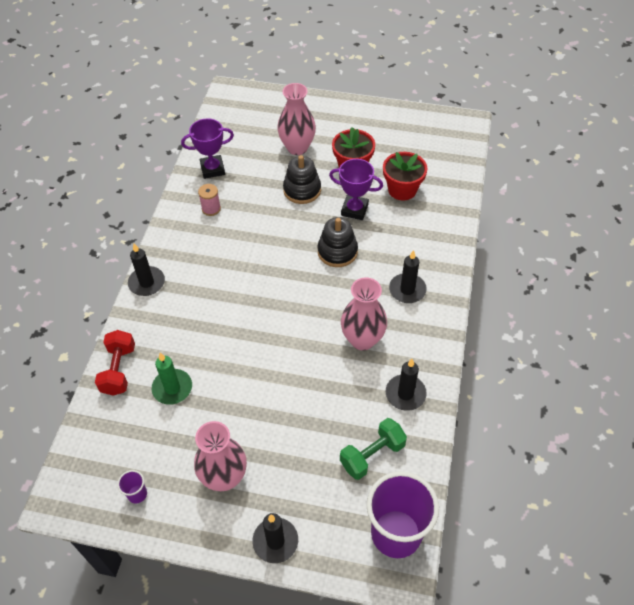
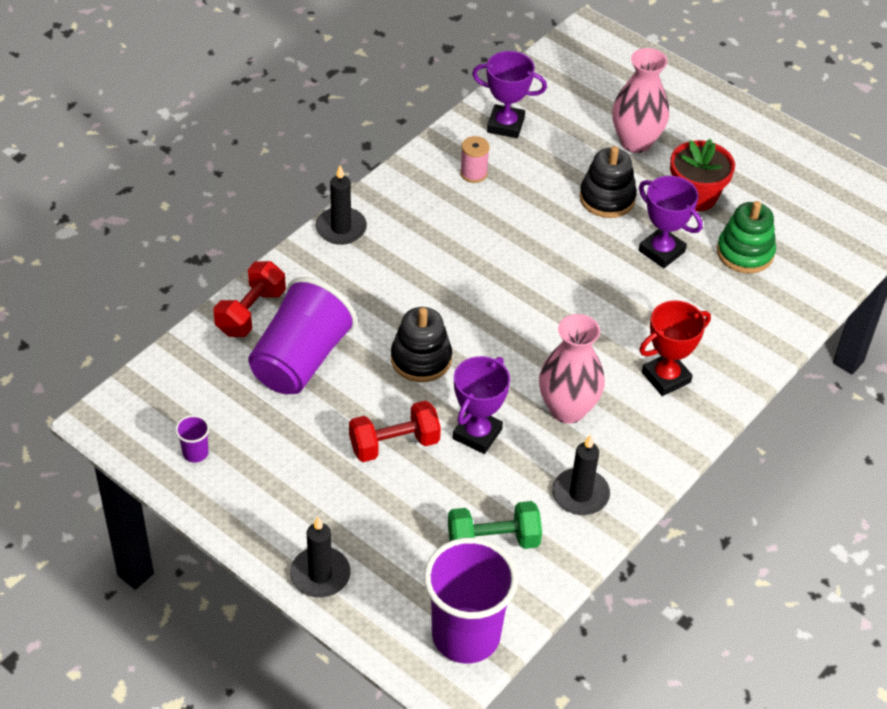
camera: 25 degrees right, 5 degrees down
(172, 388) = (301, 360): green candle -> purple cup
(224, 477) = (303, 482): pink vase -> none
(269, 418) = (394, 444): none -> red dumbbell
(317, 384) = (477, 434): none -> purple trophy
(337, 251) = (604, 293): black stacking toy -> black stacking toy (421, 359)
(402, 189) = (745, 252): red flower pot -> green stacking toy
(407, 290) = (666, 377): black candle -> red trophy

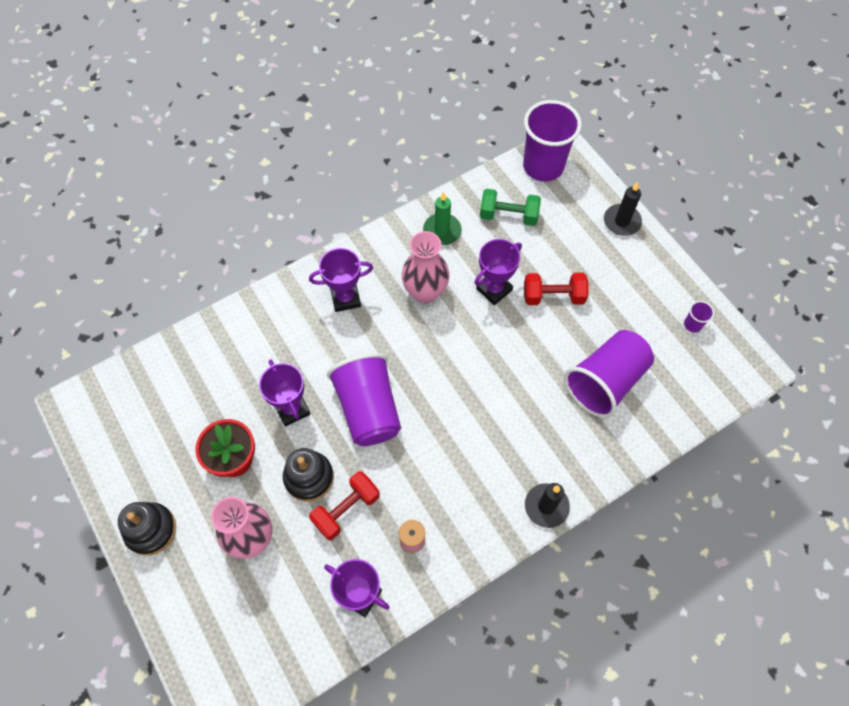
camera: 160 degrees left, 15 degrees up
(251, 312) = (637, 436): red dumbbell -> red dumbbell (346, 509)
(421, 359) = (515, 359): black stacking toy -> black stacking toy (151, 530)
(575, 270) = (368, 409): none -> purple cup
(580, 494) = (442, 231): black candle -> green candle
(666, 377) = (345, 298): red trophy -> purple trophy
(745, 252) = (228, 390): green stacking toy -> none

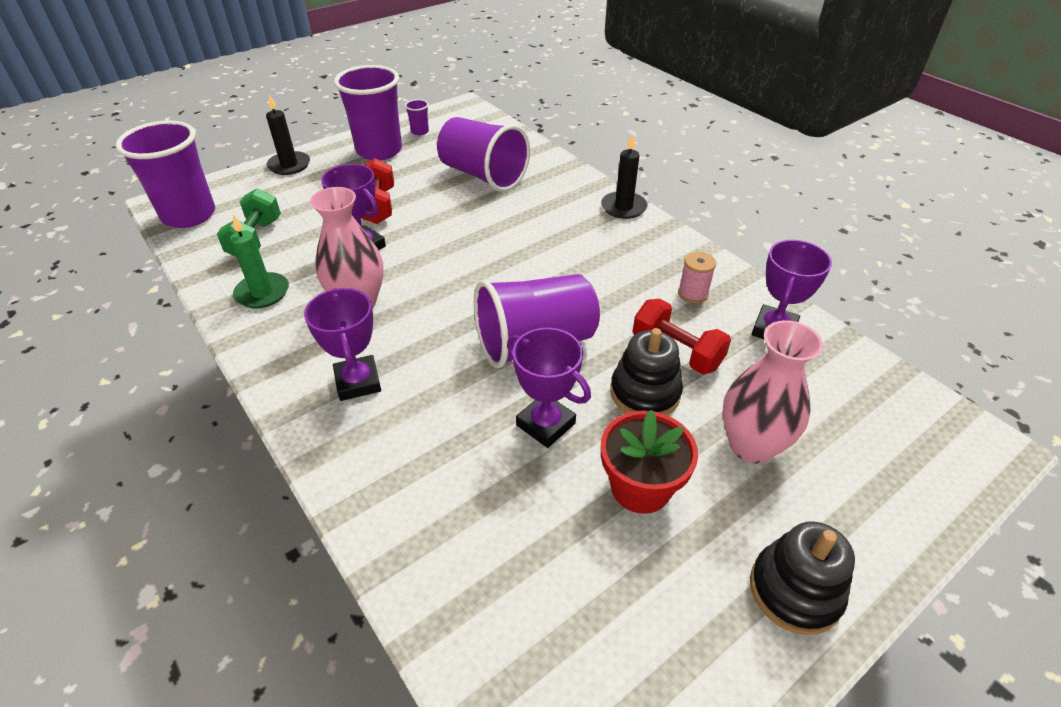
camera: 95 degrees left, 20 degrees down
(292, 409) = (545, 424): purple trophy -> purple trophy turned 75 degrees clockwise
(651, 290) = (379, 151): none -> purple cup

